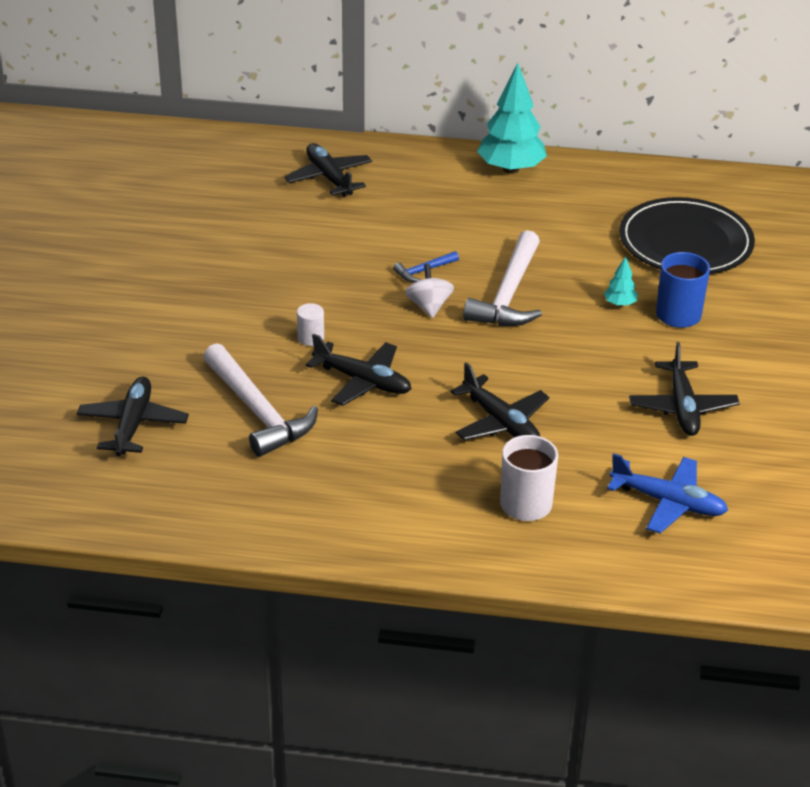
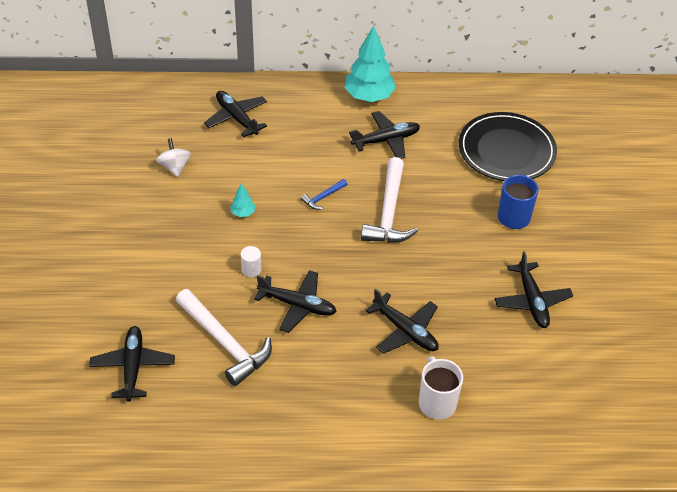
camera: 10 degrees left, 10 degrees up
(429, 306) = (333, 230): white spinning top -> white spinning top (174, 167)
(523, 218) = (386, 140): none -> black plane
(620, 304) = (470, 212): turquoise tree -> turquoise tree (243, 213)
(668, 502) = (538, 388): blue plane -> none

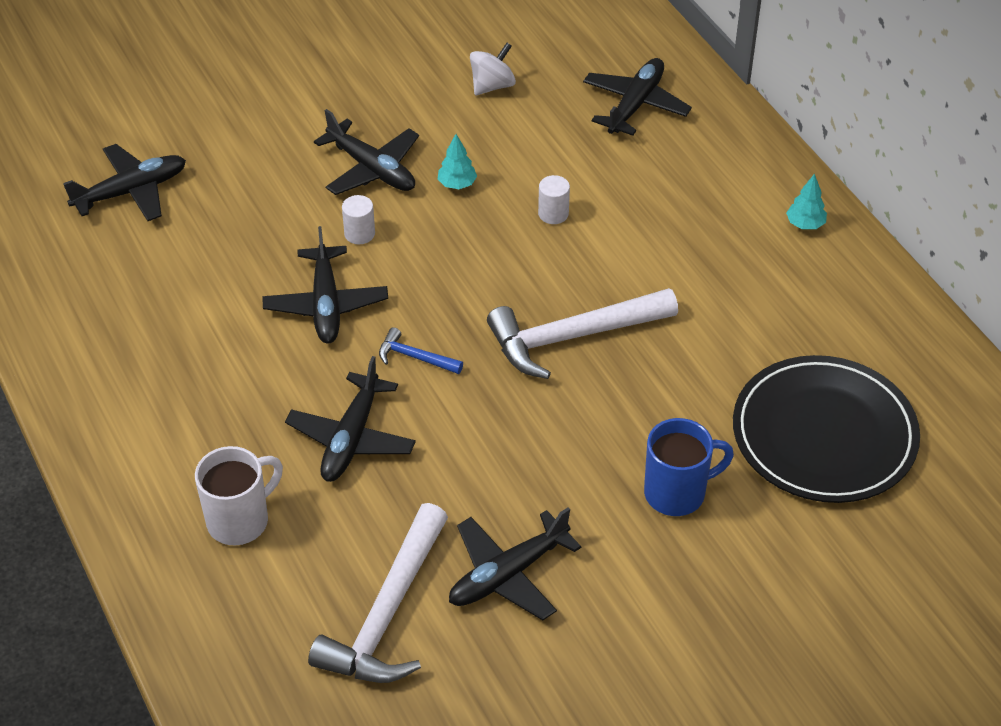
camera: 65 degrees right, 0 degrees up
(225, 343) = (218, 259): white hammer -> white hammer (387, 614)
(295, 183) = (553, 214): none -> white cylinder
(323, 197) = (548, 254): blue hammer -> blue hammer (415, 357)
(369, 96) = (805, 224): turquoise tree -> turquoise tree, size x0.44
(386, 140) = (724, 279): black plane -> black plane (372, 169)

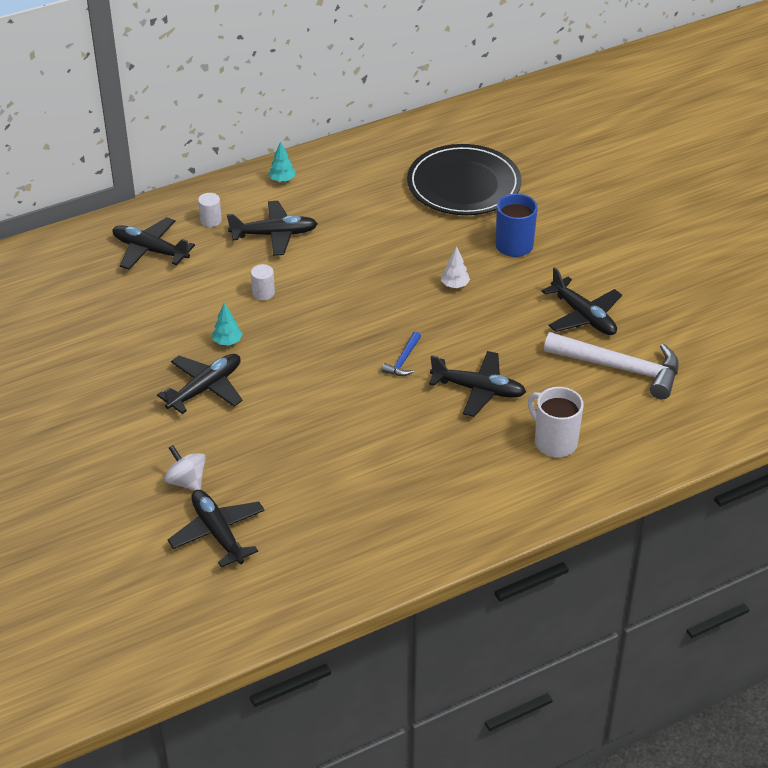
camera: 90 degrees left, 5 degrees down
(326, 305) = (351, 408): black plane -> black plane (274, 234)
(359, 233) = (277, 393): white cylinder -> white cylinder (211, 220)
(492, 86) = (116, 323): white spinning top -> white spinning top (186, 481)
(572, 337) = (384, 286): white hammer -> none
(576, 417) = (455, 285): none -> white tree

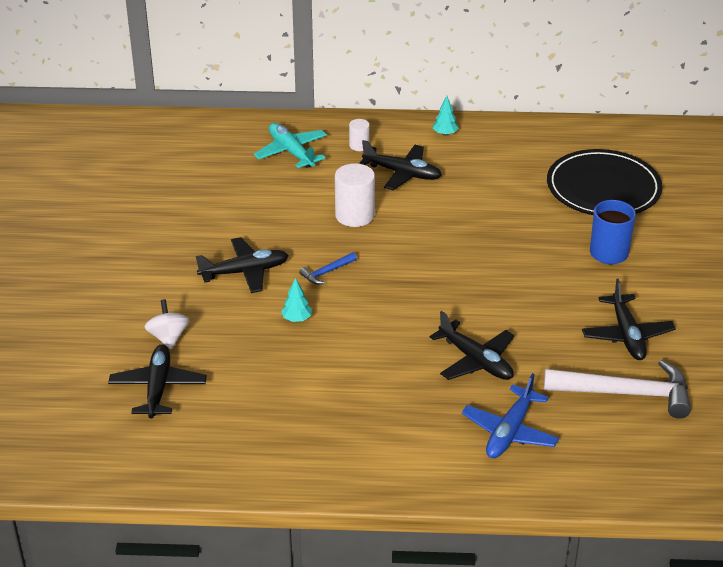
camera: 30 degrees right, 5 degrees down
(150, 250) = (291, 152): black plane -> turquoise plane
(227, 342) = (293, 242): turquoise tree -> turquoise tree (297, 319)
(263, 293) = (354, 215): white cylinder -> white cylinder, size x1.83
(403, 360) = (428, 311): blue hammer -> blue hammer (326, 272)
(455, 285) = (526, 267): white tree -> none
(554, 442) = (509, 432): white mug -> blue plane
(621, 368) = (626, 393): white hammer -> white hammer turned 45 degrees counterclockwise

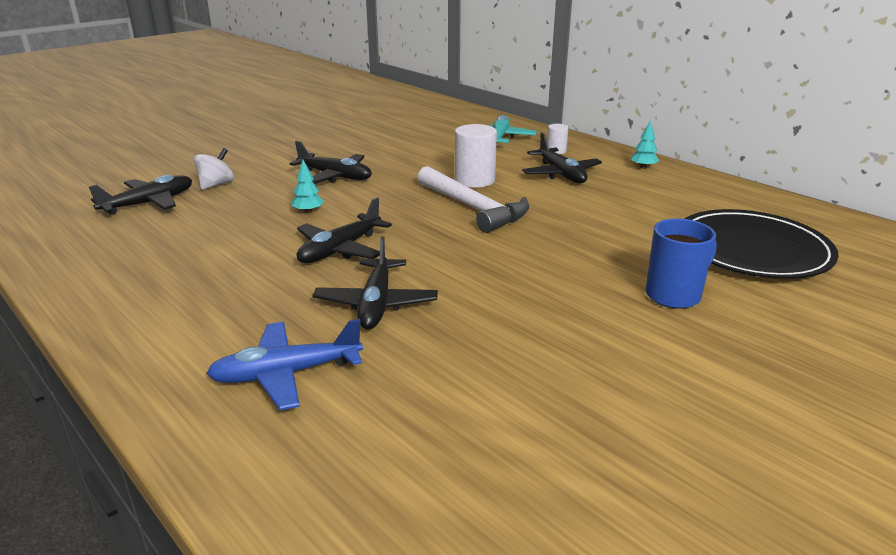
camera: 45 degrees right, 10 degrees down
(326, 272) = (386, 198): blue hammer -> none
(626, 393) = (470, 421): white hammer -> white hammer (473, 208)
(627, 335) = (571, 369): black plane -> black plane (340, 250)

